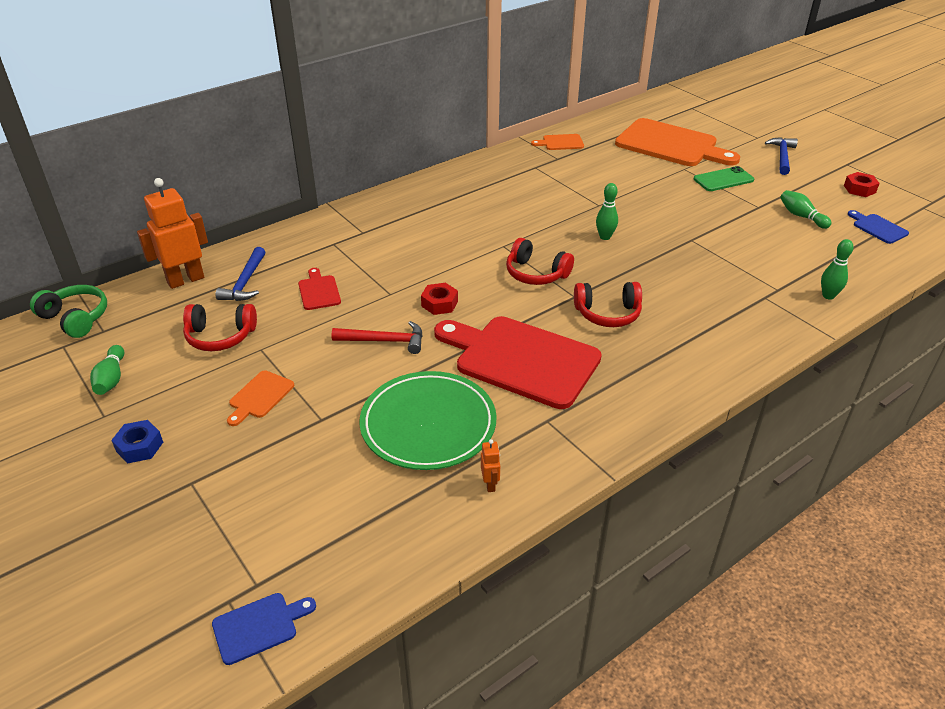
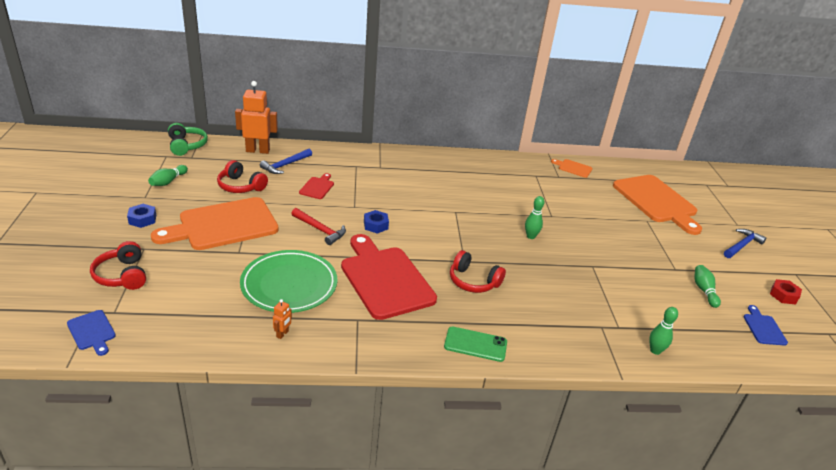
camera: 30 degrees right, 5 degrees down
(259, 626) = (92, 331): blue cutting board -> blue cutting board turned 45 degrees clockwise
(260, 396) = (223, 225): orange cutting board -> orange cutting board, size x2.30
(439, 303) = (376, 225): red nut -> blue nut
(536, 273) = (456, 236): red headphones -> red headphones (122, 275)
(723, 179) = (670, 240): green phone -> green phone (475, 344)

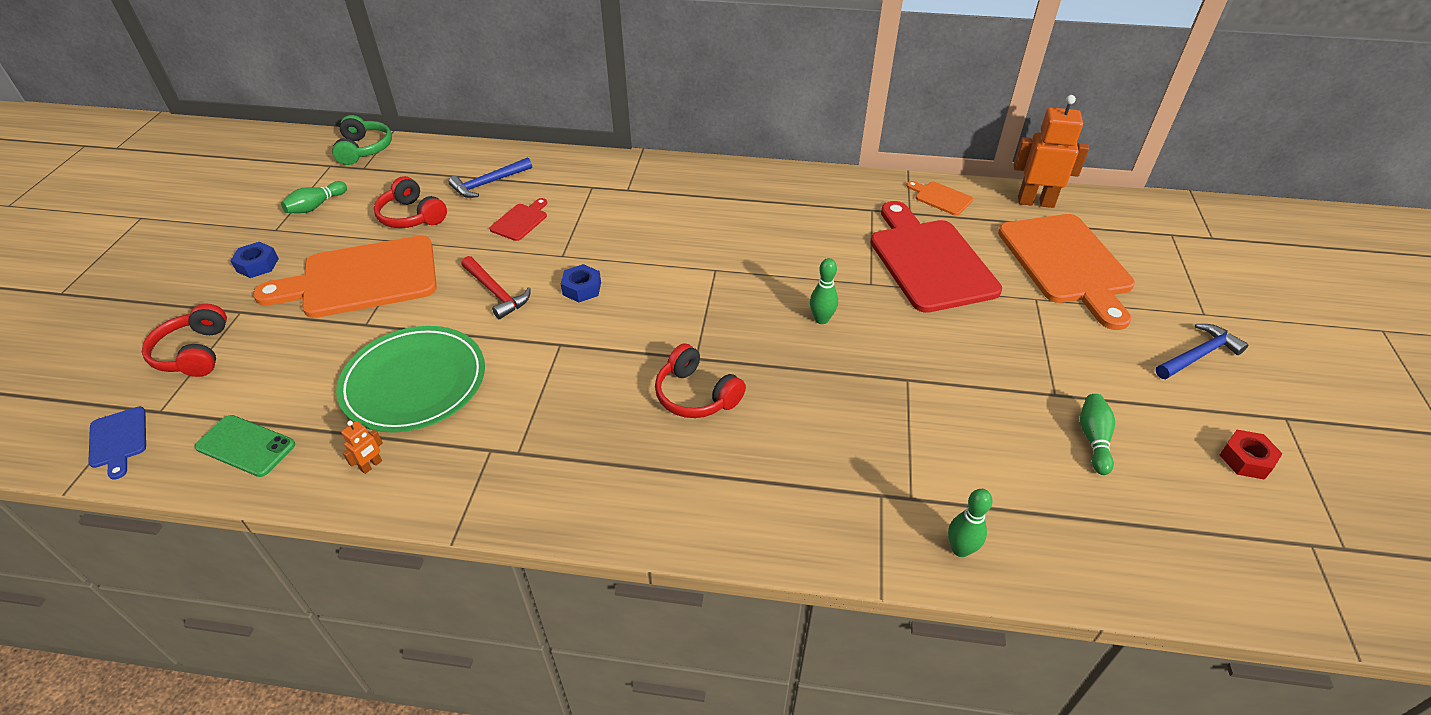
camera: 15 degrees right, 10 degrees up
(258, 150) = (459, 158): orange robot -> orange robot (1035, 202)
(385, 279) = (559, 382): red cutting board -> red cutting board (929, 261)
(475, 344) = (656, 509): green phone -> green phone (245, 446)
(763, 328) = (1183, 522): blue cutting board -> none

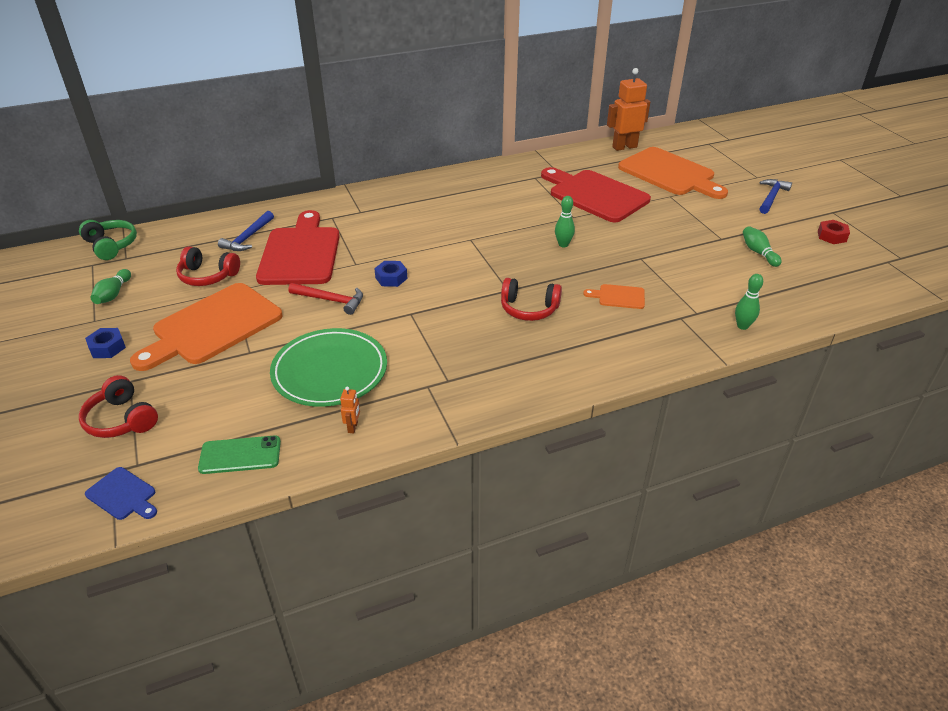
camera: 30 degrees left, 5 degrees down
(520, 221) = (300, 253): red cutting board -> red cutting board, size x2.30
(941, 198) = (569, 159): orange cutting board -> orange cutting board (618, 297)

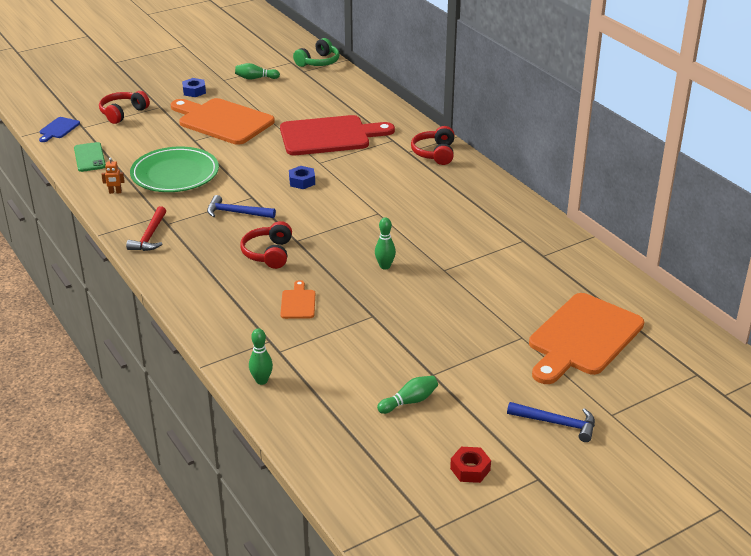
camera: 80 degrees right, 5 degrees down
(208, 276) = (286, 106): red headphones -> red headphones (435, 153)
(248, 238) = (346, 110): blue hammer -> blue hammer (236, 213)
(331, 300) = (264, 160): red hammer -> red hammer (150, 236)
(595, 195) = (500, 282): red cutting board -> none
(624, 147) = (641, 301): orange robot -> none

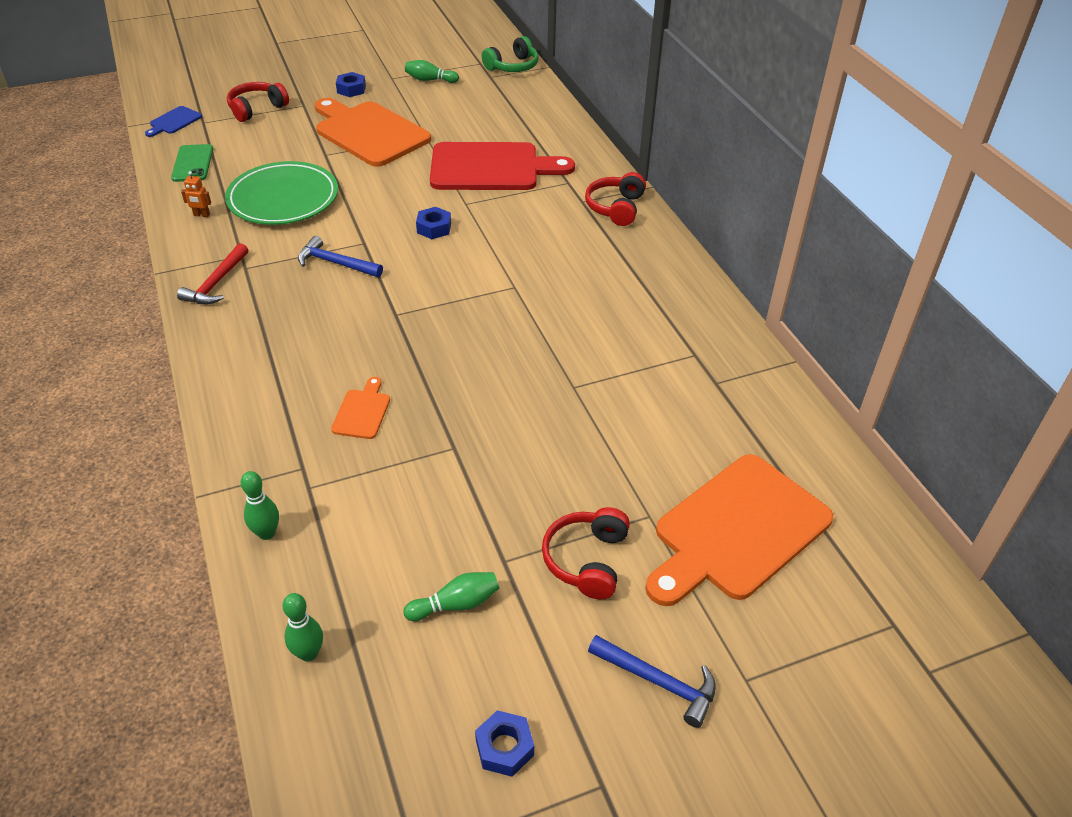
camera: 10 degrees right, 10 degrees up
(269, 253) = (353, 329): red headphones -> red headphones (587, 560)
(385, 266) = (496, 370): green bowling pin -> green bowling pin (308, 653)
(470, 469) = (504, 747): red nut -> blue nut

